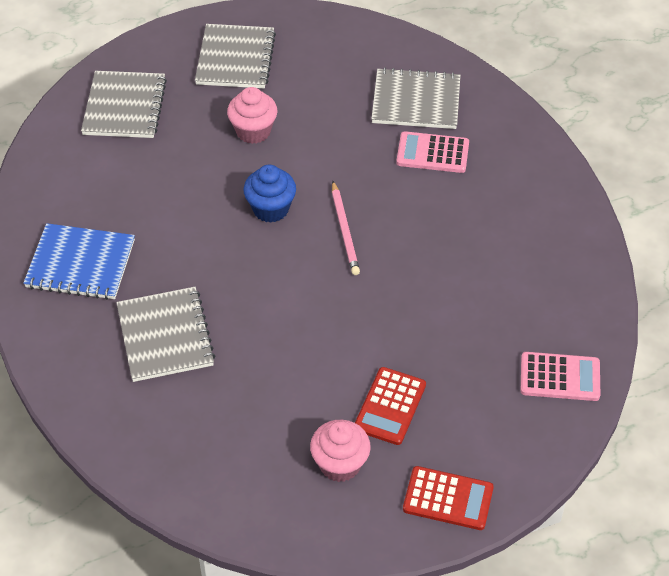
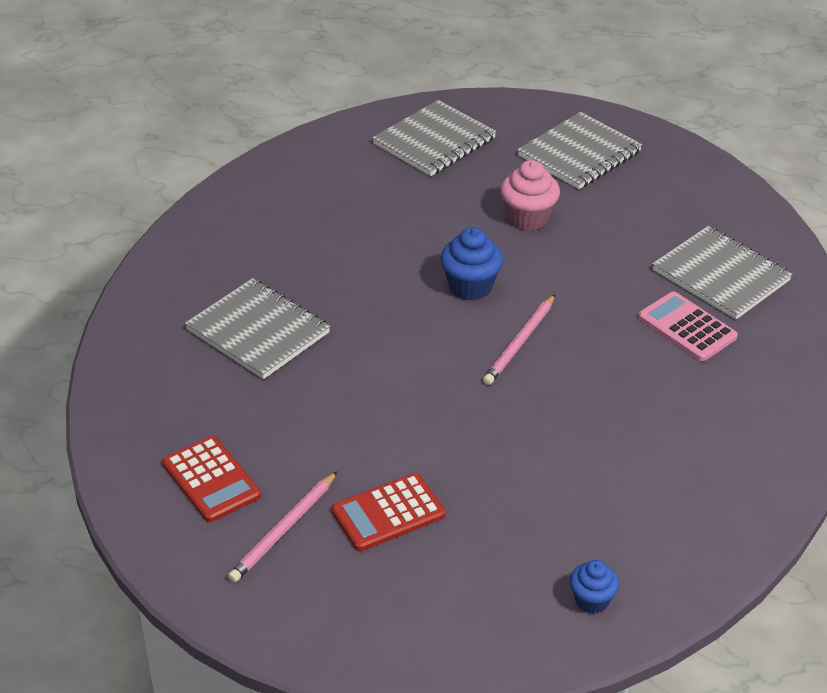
camera: 40 degrees right, 10 degrees down
(80, 264) = (256, 237): blue notebook -> none
(165, 336) = (258, 331): grey notebook -> grey notebook turned 75 degrees counterclockwise
(340, 464) = (284, 530): pink cupcake -> pink pencil
(448, 498) = (348, 629): red calculator -> red calculator (211, 480)
(560, 377) = (591, 600): pink calculator -> blue cupcake

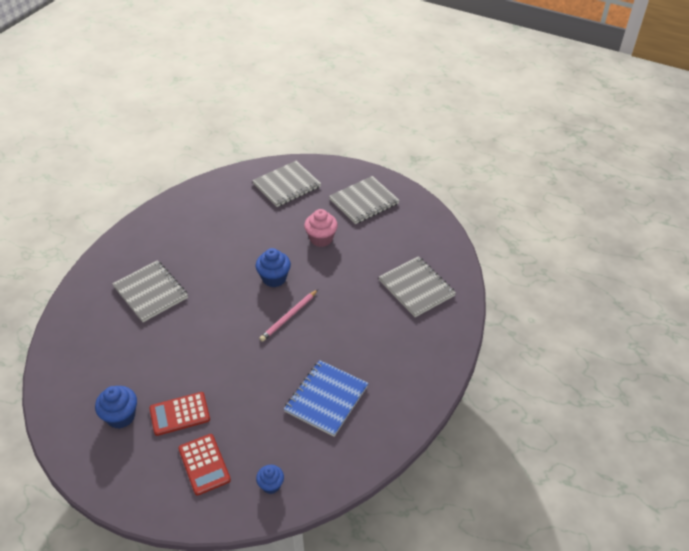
camera: 10 degrees right, 5 degrees up
(211, 480) = (94, 380): red calculator -> red calculator (204, 464)
(284, 530) = (121, 416): pink pencil -> blue cupcake
(634, 459) = (326, 399): none -> blue notebook
(686, 327) = (385, 319): pink calculator -> none

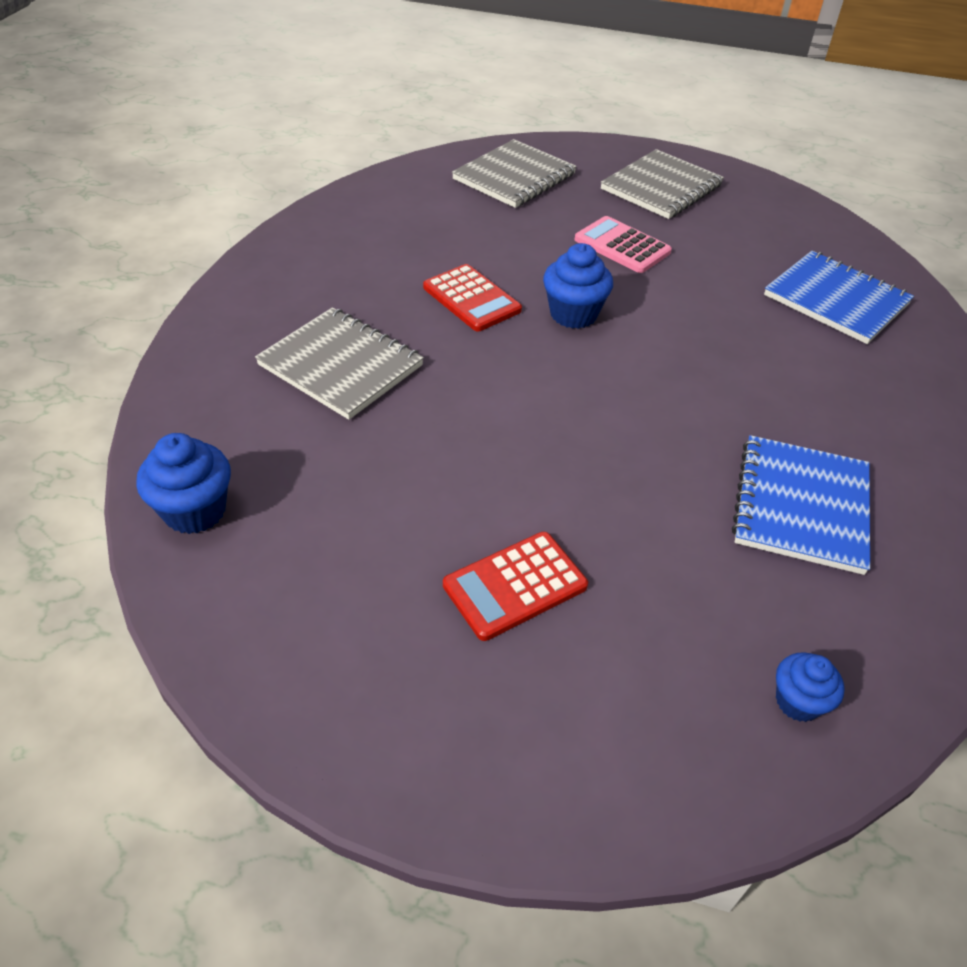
camera: 15 degrees left, 0 degrees up
(121, 416) = (383, 614): blue cupcake -> blue cupcake (195, 511)
(204, 464) = (626, 684): red calculator -> red calculator (471, 299)
(289, 317) = (639, 373): pink pencil -> none
(321, 239) = (622, 246): pink cupcake -> pink calculator
(416, 288) = (836, 300): grey notebook -> blue notebook

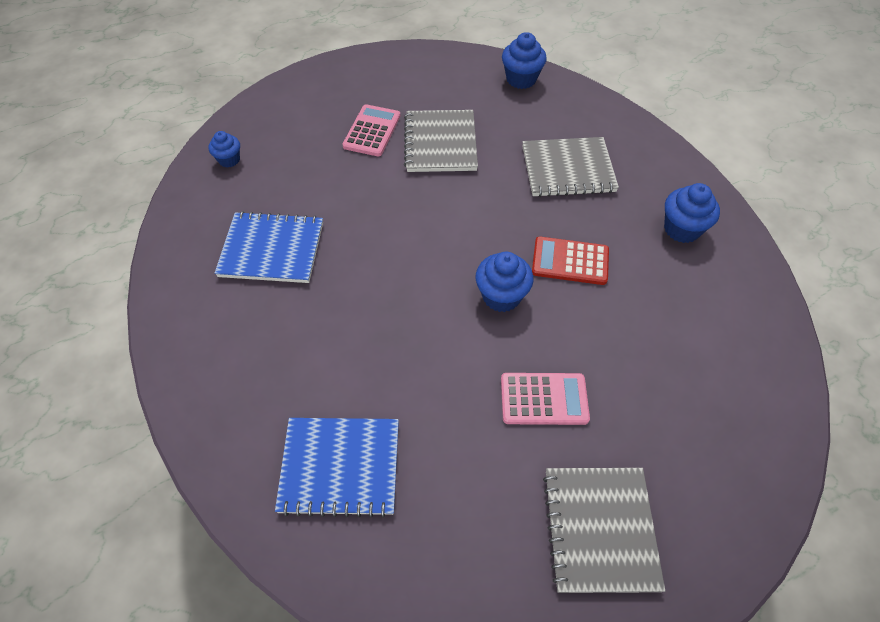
camera: 140 degrees right, 10 degrees up
(332, 259) = (682, 229): none -> blue cupcake
(514, 177) = (716, 425): grey notebook -> grey notebook (440, 143)
(515, 586) = (372, 131): red calculator -> pink calculator
(800, 506) = (272, 249): blue notebook -> blue notebook turned 60 degrees counterclockwise

